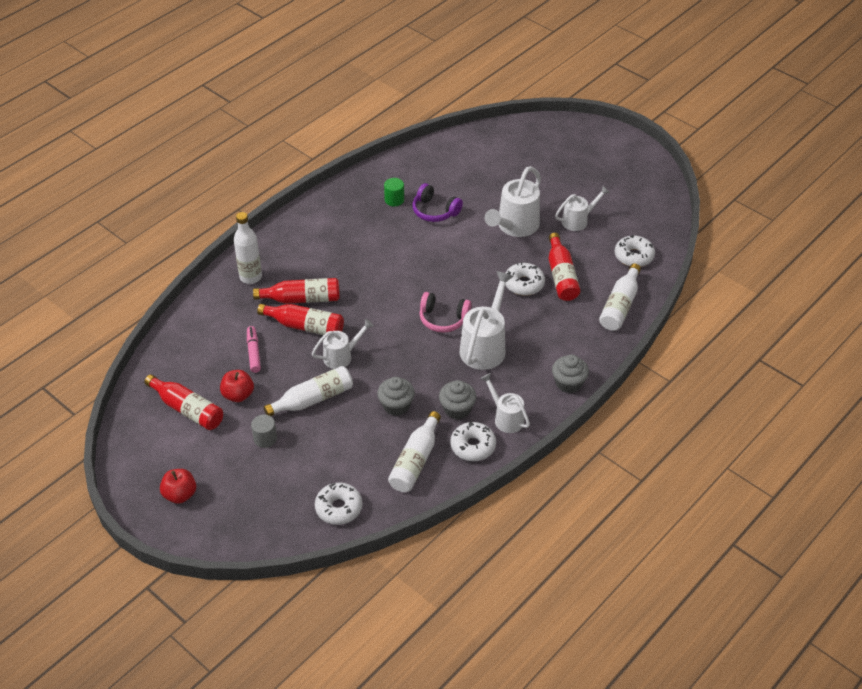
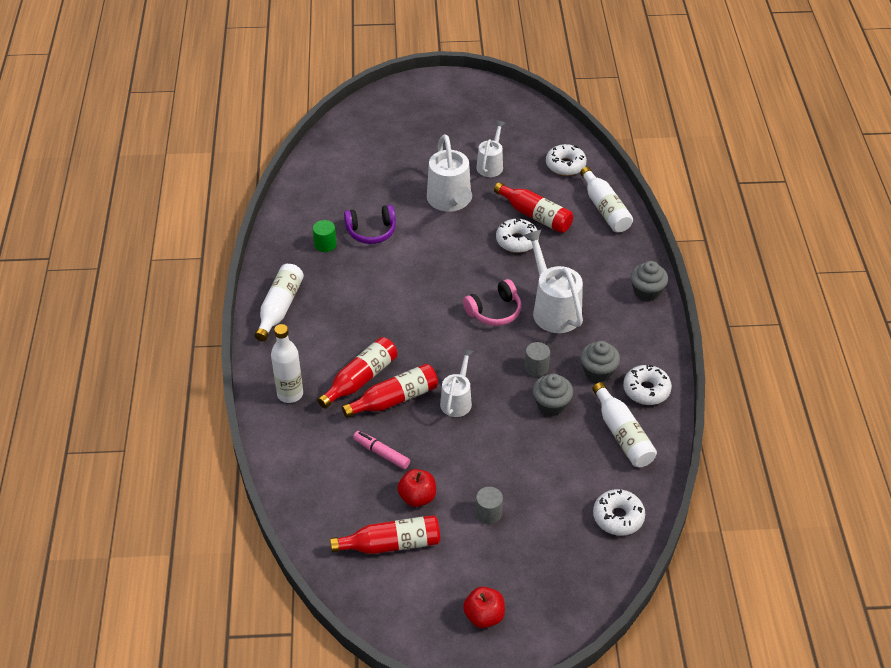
camera: 45 degrees left, 0 degrees up
(313, 399) = (482, 451): white bottle -> white bottle (280, 308)
(420, 375) = (536, 367): none -> grey cylinder
(505, 418) = (639, 351): white watering can -> none

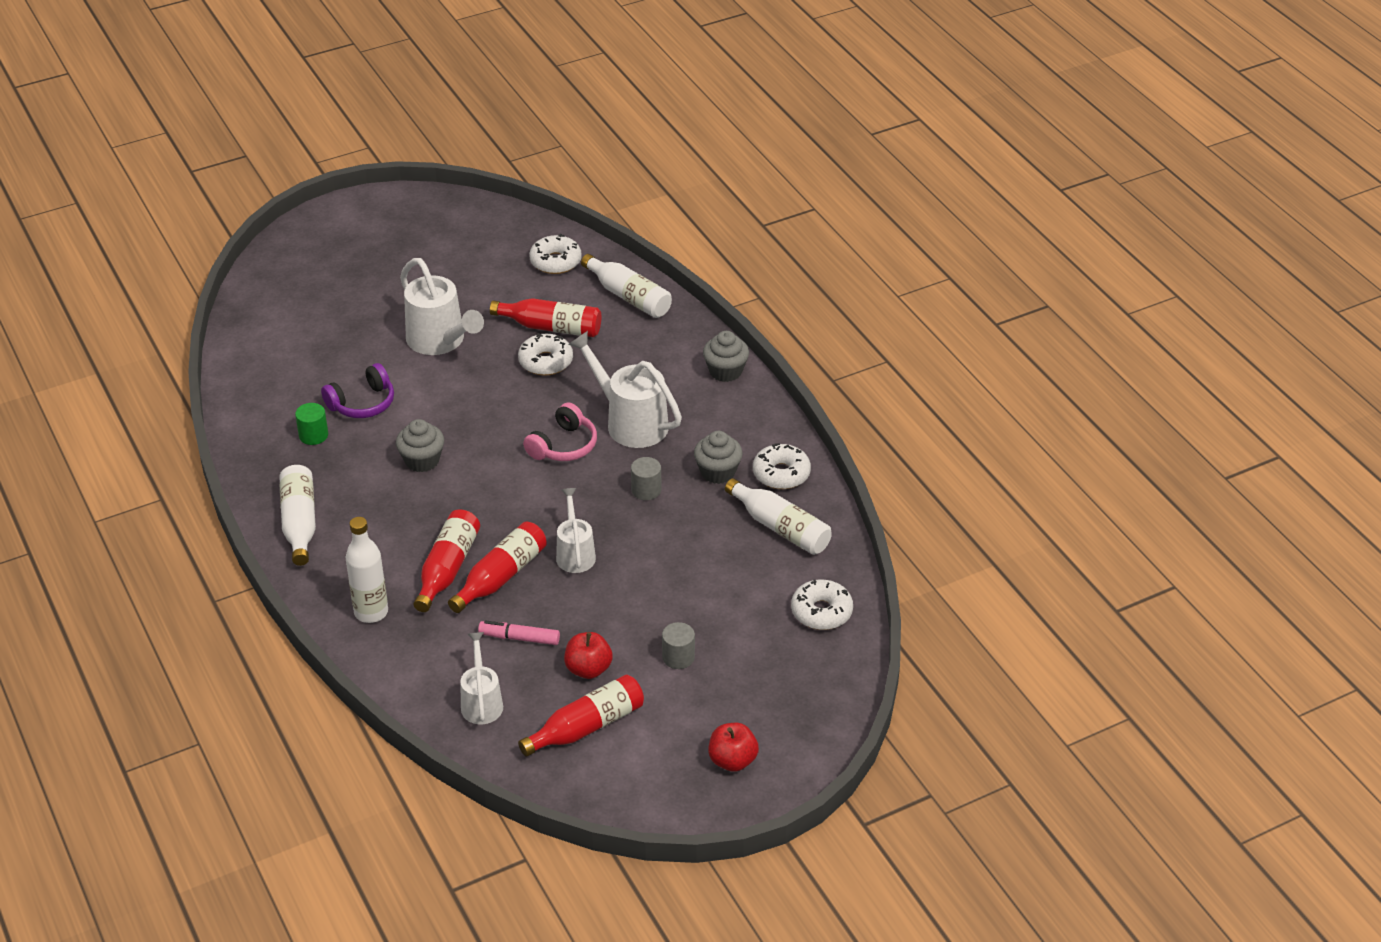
camera: 25 degrees left, 5 degrees down
(491, 165) = (466, 286): white watering can -> white watering can (481, 702)
(551, 404) = (685, 523): grey cupcake -> grey cupcake (422, 460)

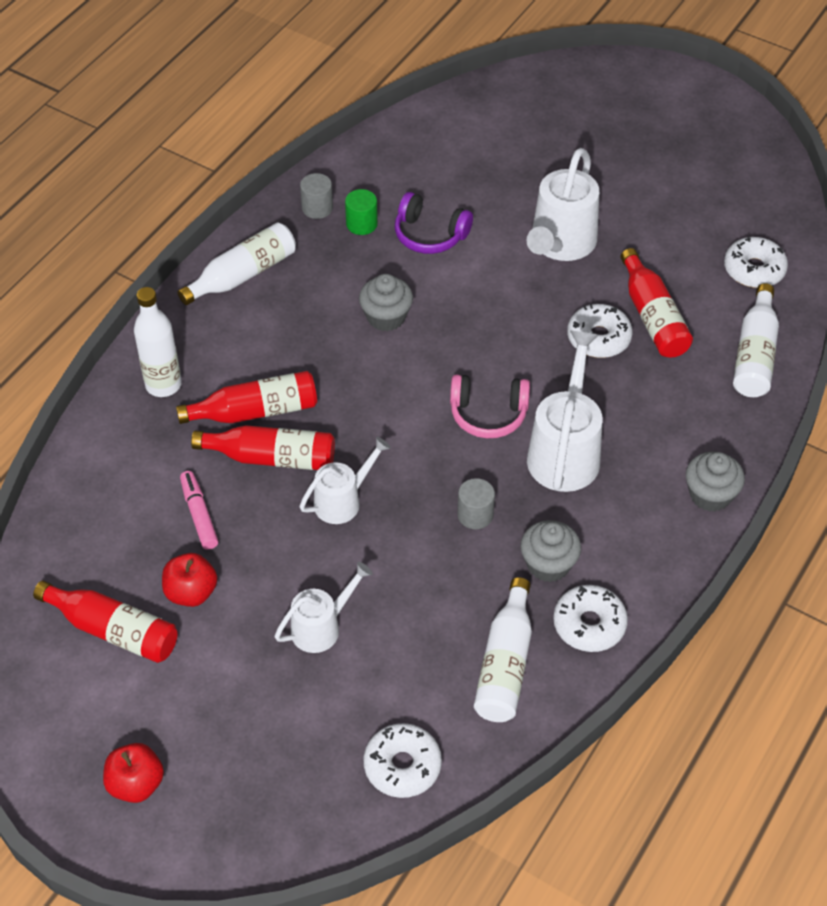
camera: 60 degrees right, 10 degrees up
(481, 702) = (98, 527): white watering can -> white watering can (322, 627)
(678, 657) = (253, 662): grey cylinder -> grey cylinder (317, 208)

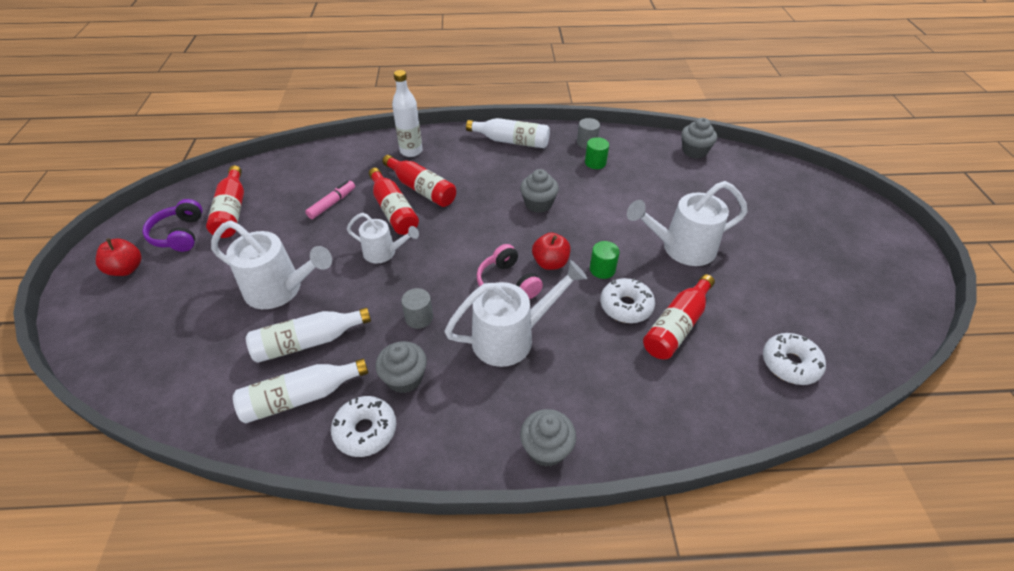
camera: 55 degrees right, 5 degrees down
(191, 592) = (275, 226): red apple -> red apple (550, 263)
(322, 627) = (281, 290): white watering can -> white watering can, size x1.64
(402, 766) = (185, 383): white donut -> none
(424, 128) = (694, 151): none -> grey cupcake
(430, 235) = (619, 191): purple headphones -> purple headphones (179, 234)
(535, 325) = (602, 269): none -> green cylinder
(754, 354) = (711, 407): white bottle -> white bottle (308, 342)

